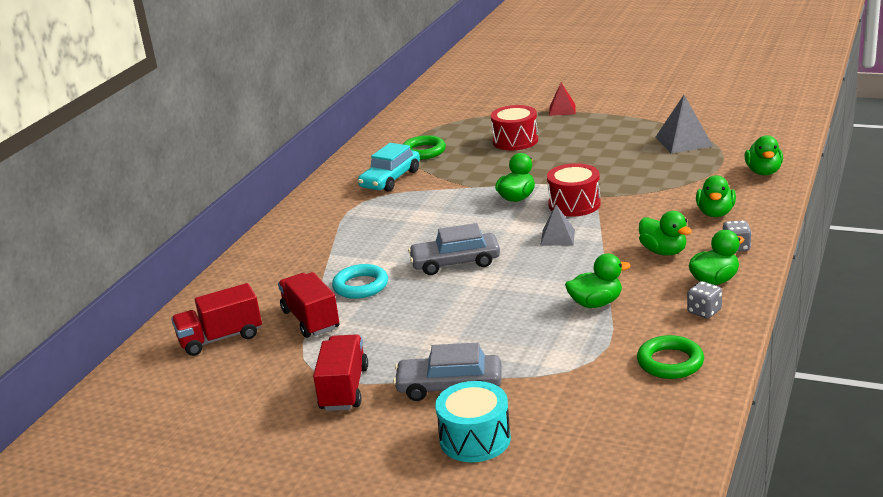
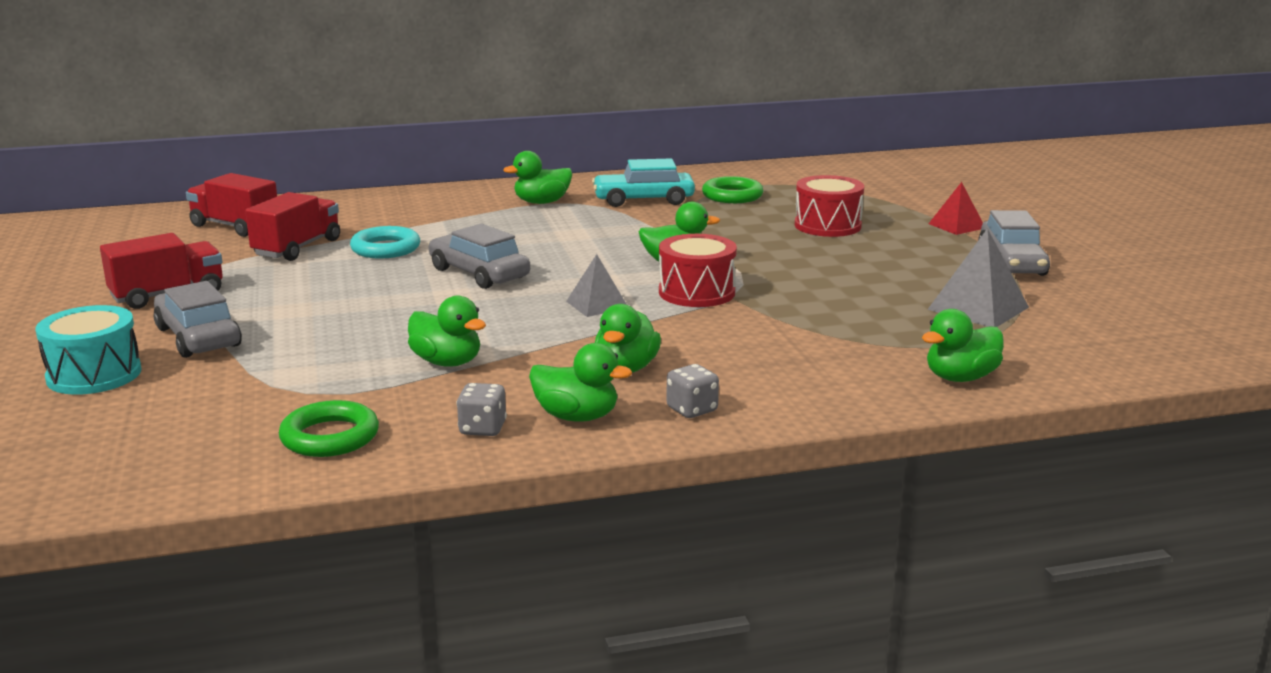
camera: 50 degrees right, 5 degrees down
(633, 114) = (1011, 262): none -> grey car
(715, 213) = (780, 375): green duck -> green duck (541, 202)

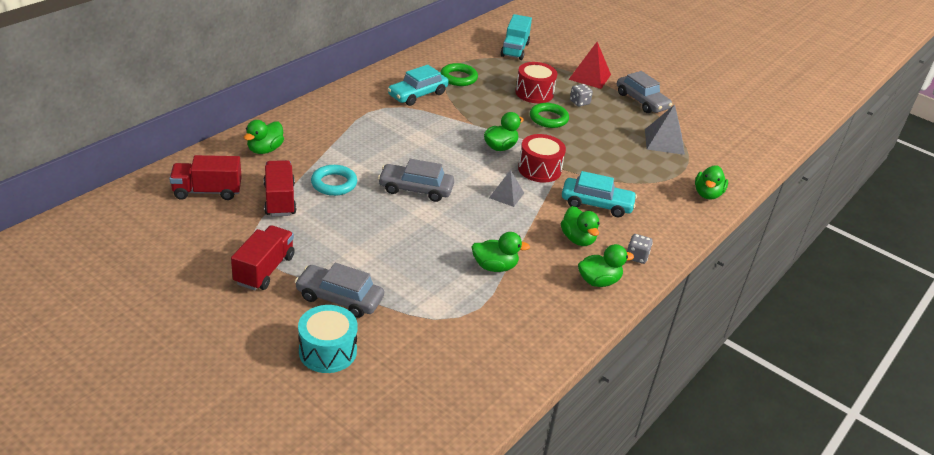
camera: 40 degrees left, 15 degrees up
(330, 437) = (514, 342): green ring -> green ring (548, 118)
(482, 429) = (571, 306): grey dice -> grey dice (579, 102)
(541, 202) = (365, 112): green duck -> green duck (265, 150)
(727, 343) = (596, 204): none -> turquoise car
(871, 185) = (515, 50): none -> turquoise truck
(956, 226) = (590, 77): red pyramid -> red pyramid, size x1.55

